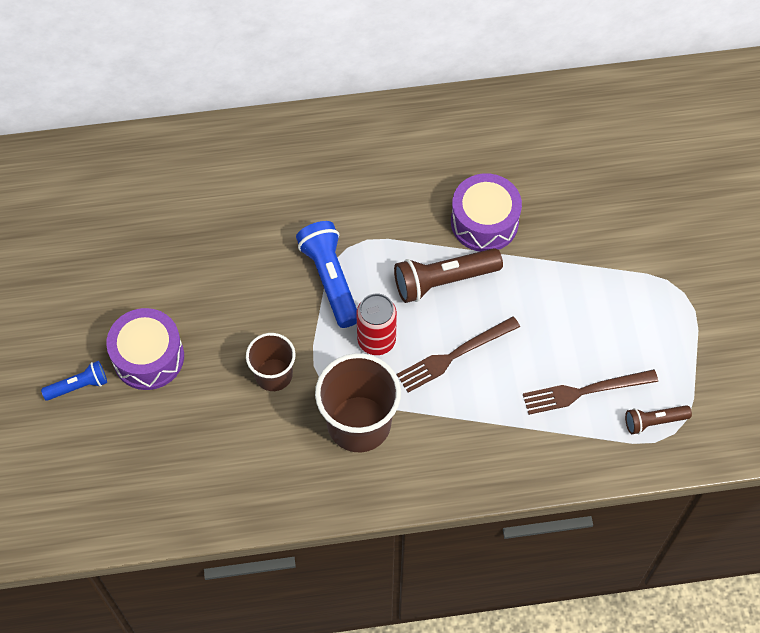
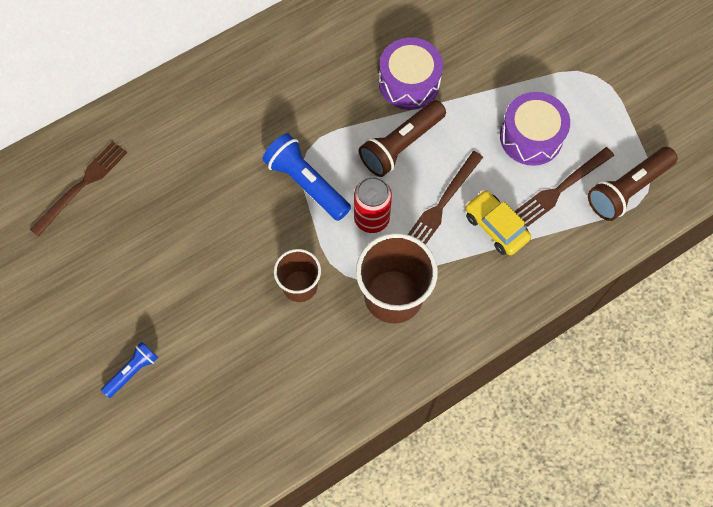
camera: 25 degrees left, 5 degrees up
(117, 193) = (82, 186): none -> brown fork
(148, 357) = (182, 318): purple drum -> purple drum (531, 137)
(496, 401) = (495, 227): none -> yellow car
(654, 421) = (627, 189): brown flashlight -> brown flashlight, size x1.73

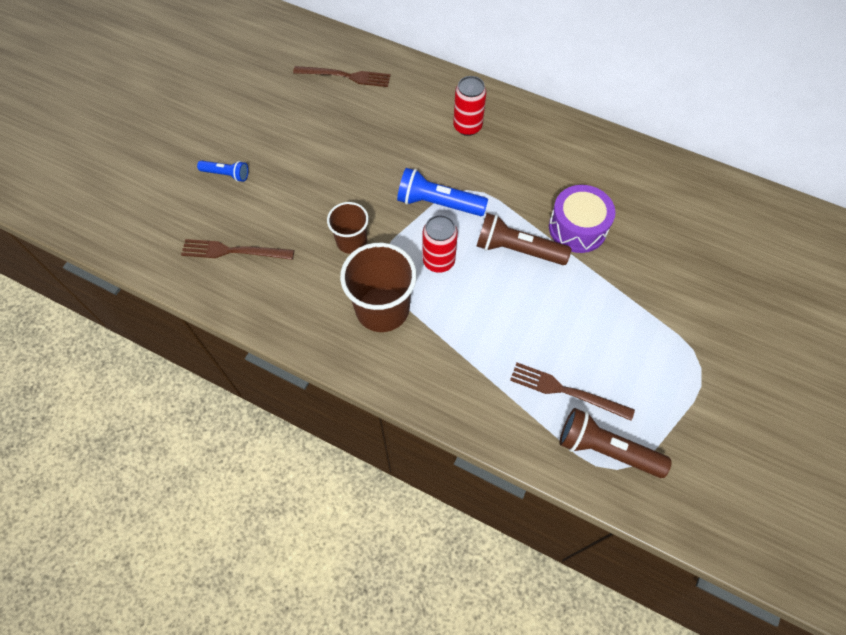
camera: 60 degrees right, 5 degrees down
(232, 107) = (467, 126): none -> red can
(306, 184) = (438, 203): blue flashlight -> blue flashlight turned 90 degrees counterclockwise
(442, 203) = (486, 304): brown fork -> brown fork (233, 251)
(495, 227) = (493, 355): yellow car -> none
(531, 137) = (597, 343): purple drum -> none

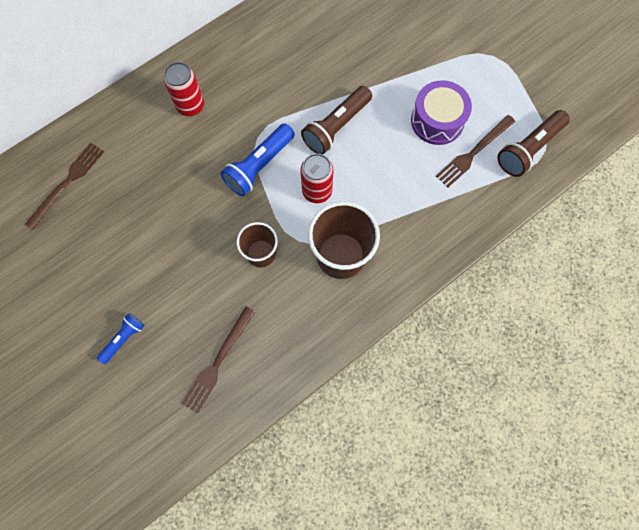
camera: 65 degrees left, 10 degrees up
(577, 228) = (338, 74): purple drum -> purple drum (437, 121)

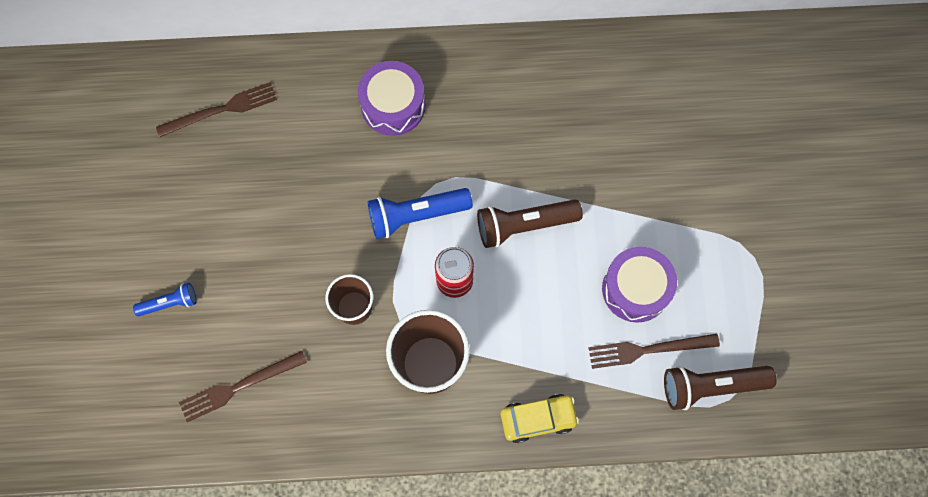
camera: 35 degrees right, 0 degrees up
(190, 106) = (393, 105): red can -> purple drum
(438, 242) = (538, 419): none -> yellow car

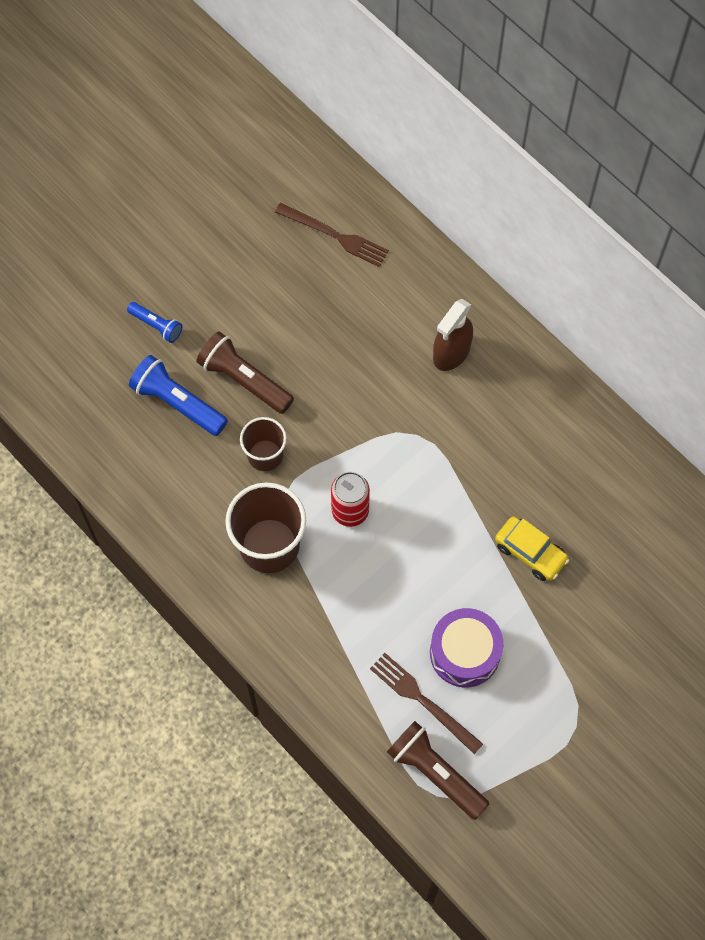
camera: 50 degrees right, 5 degrees down
(239, 386) = (136, 424): brown fork -> none
(393, 105) = (451, 352): purple drum -> brown spray bottle
(416, 215) = (377, 441): blue flashlight -> blue flashlight (178, 403)
(524, 225) = (441, 527): brown flashlight -> brown flashlight (244, 380)
(538, 419) = (294, 659): yellow car -> yellow car (530, 552)

